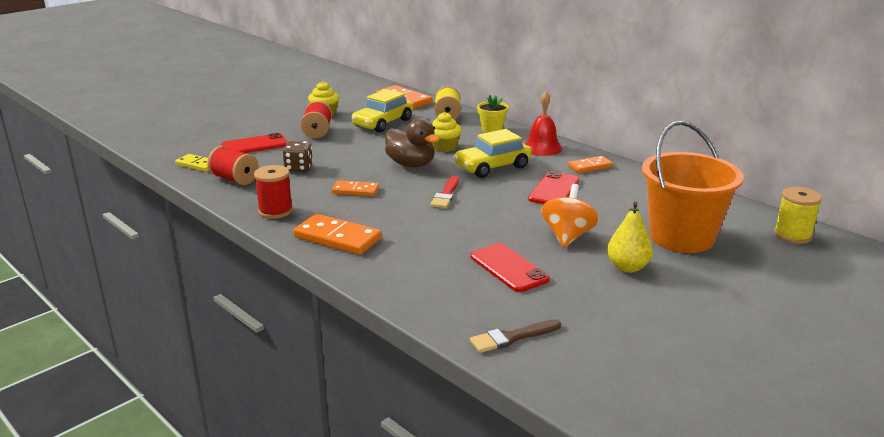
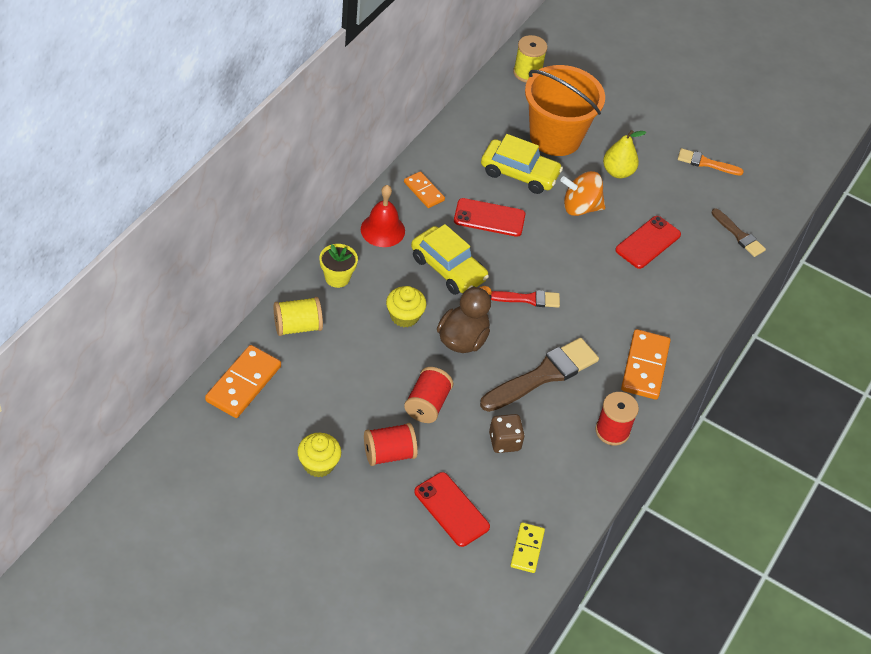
camera: 110 degrees left, 25 degrees up
(234, 179) = (553, 494): red spool -> red spool (427, 404)
(355, 190) = (543, 375): orange domino -> brown brush
(382, 123) = (340, 390): yellow car -> yellow car (519, 173)
(654, 338) = (706, 163): none -> orange brush

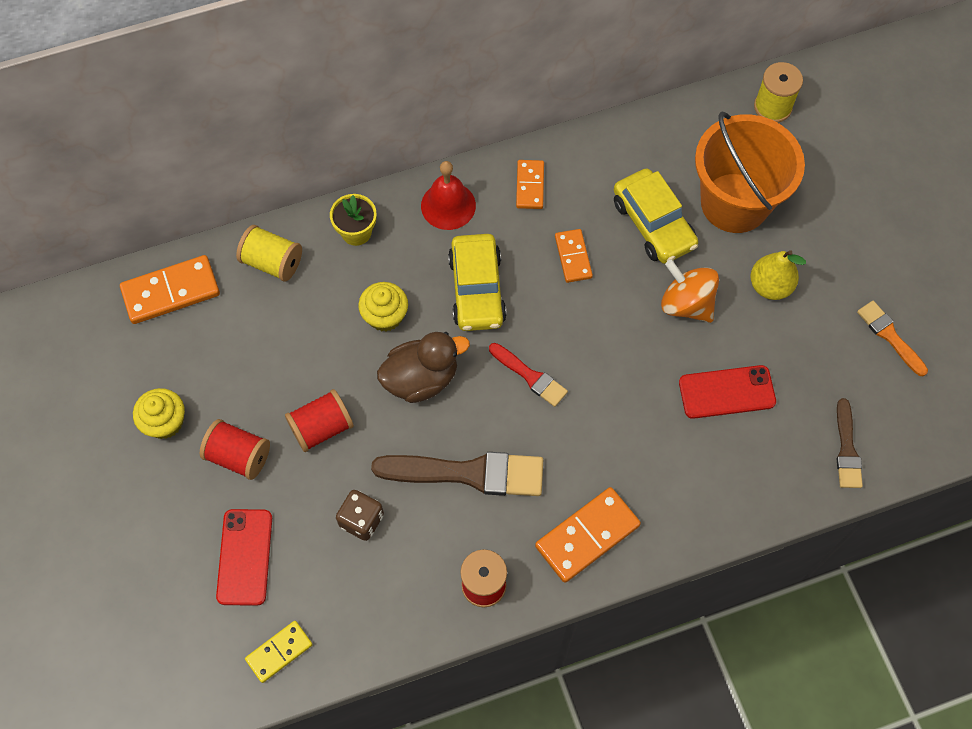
camera: 45 degrees right, 15 degrees up
(489, 218) = (573, 257): red phone -> orange domino

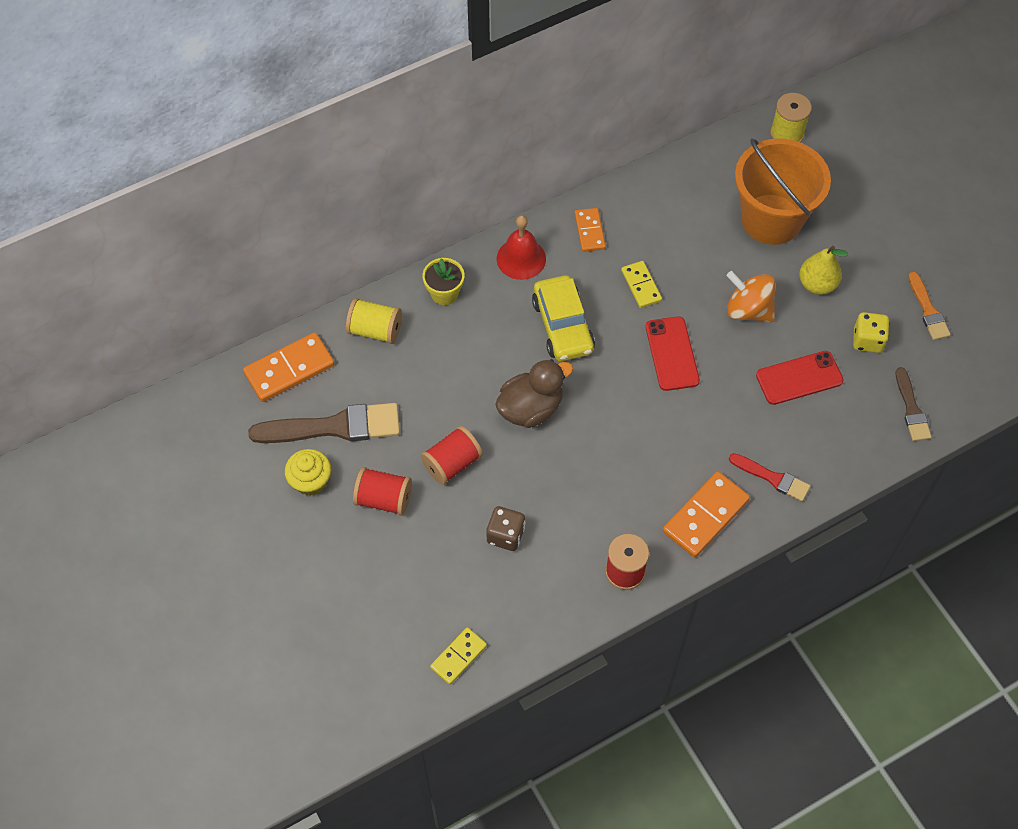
camera: 10 degrees left, 5 degrees down
(245, 557) = (409, 583): red phone -> red phone (672, 354)
(385, 316) = (486, 360): yellow cupcake -> none
(468, 473) = (590, 481): brown brush -> brown brush (334, 427)
(530, 376) = (626, 391): red brush -> red brush (772, 478)
(573, 257) = (641, 286): orange domino -> yellow domino
(653, 224) = (705, 247): yellow car -> none
(813, 360) = (867, 340): none -> yellow dice
(890, 336) = (928, 310): orange brush -> orange brush turned 150 degrees counterclockwise

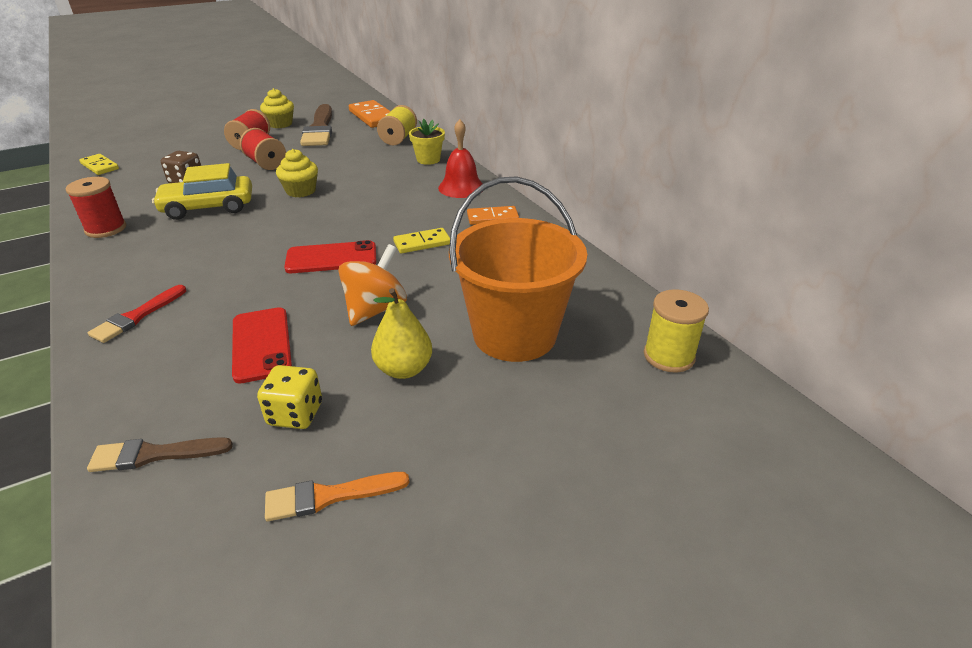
camera: 90 degrees right, 25 degrees down
(531, 408) = (301, 191): brown duck -> yellow cupcake
(563, 326) = (383, 204): yellow car -> yellow car (208, 207)
(705, 516) = (126, 272): orange domino -> none

